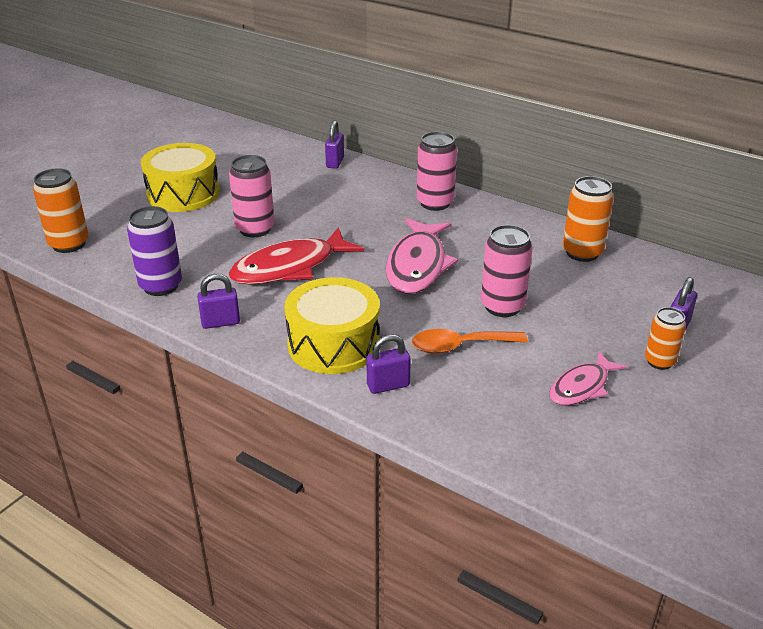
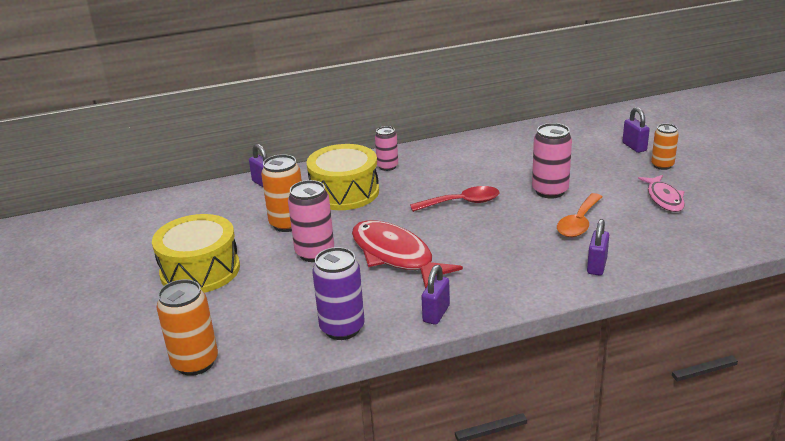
camera: 50 degrees left, 5 degrees down
(290, 267) = (395, 256): red fish -> red fish turned 135 degrees clockwise
(333, 344) = (523, 271): yellow drum -> yellow drum (344, 192)
(417, 265) = (462, 203): pink fish -> red spoon
(435, 203) = (387, 166): pink can -> pink can, size x0.64
(582, 253) = (520, 142): orange can -> orange can (288, 224)

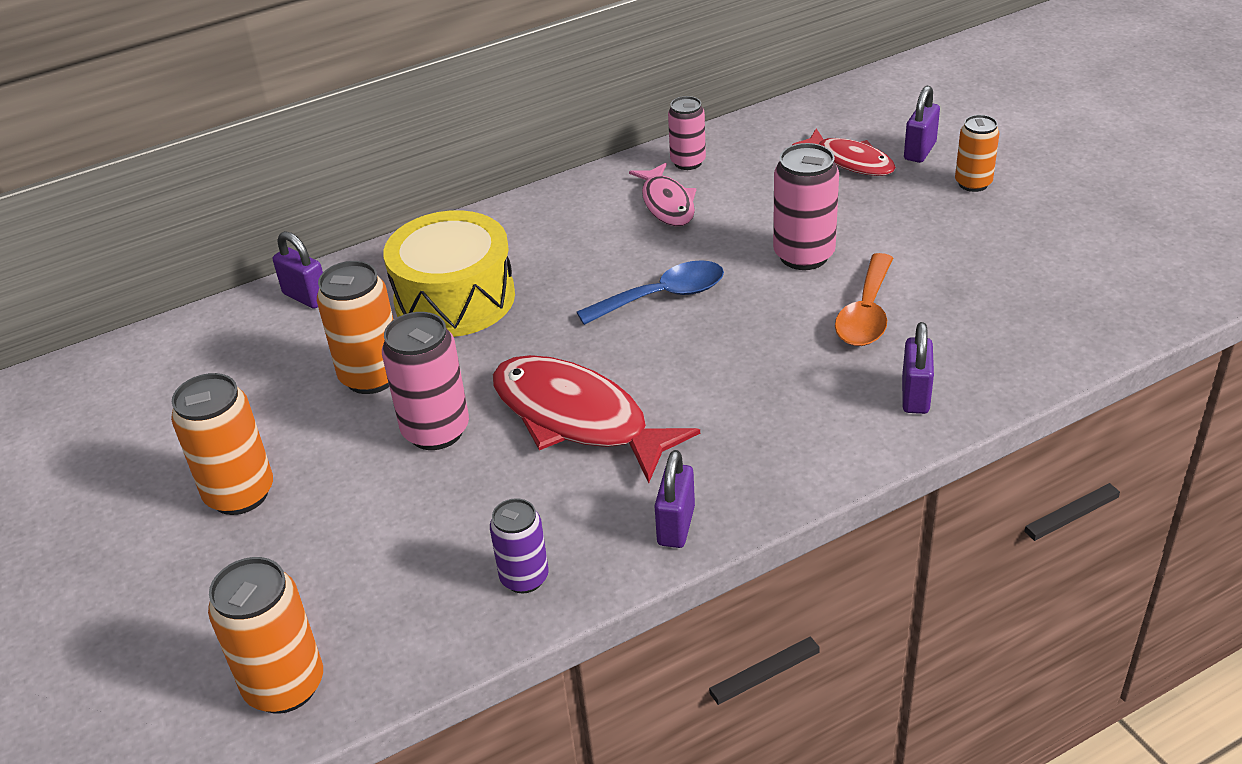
camera: 10 degrees left, 10 degrees up
(200, 270) = (240, 494): yellow drum -> orange can
(342, 328) = (524, 578): purple can -> purple can, size x0.64
(387, 166) = (516, 236): pink can -> pink can (688, 162)
(462, 203) = (663, 296): red spoon -> blue spoon
(591, 148) = (850, 161): none -> red fish
(634, 147) = (919, 151): purple padlock -> purple padlock turned 60 degrees clockwise
(664, 198) = (991, 249): pink fish -> pink fish (667, 203)

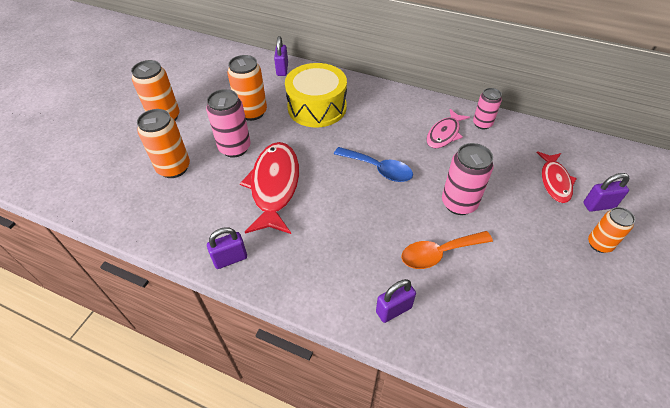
camera: 50 degrees right, 10 degrees up
(285, 686) = (75, 187): orange can -> orange can (174, 168)
(524, 578) = (168, 224): purple can -> none

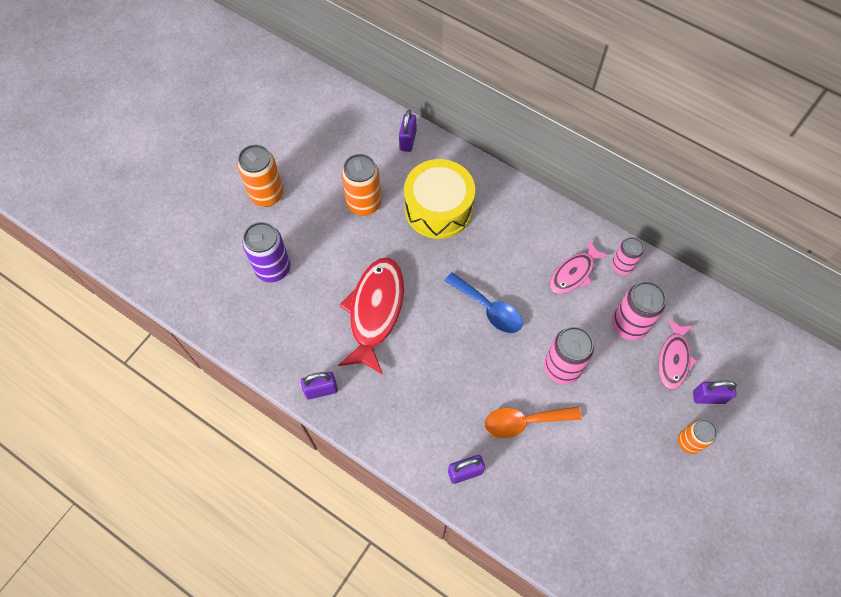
camera: 10 degrees right, 15 degrees up
(174, 168) = (273, 268): orange can -> purple can
(235, 148) = (339, 252): pink can -> pink can (629, 325)
(554, 181) = (674, 359): red fish -> pink fish

